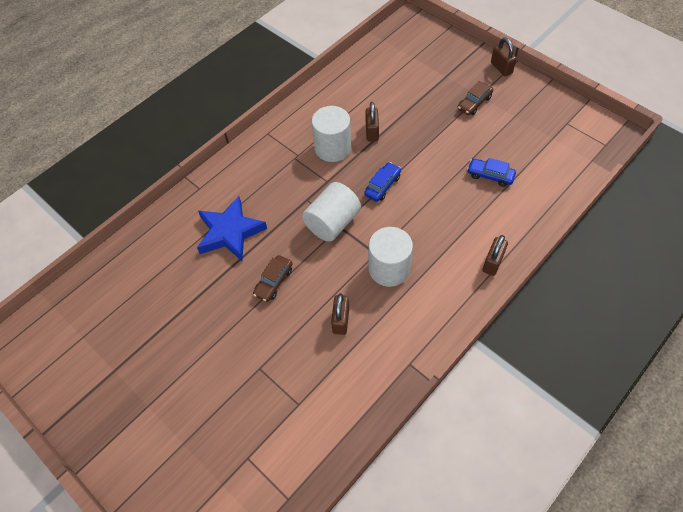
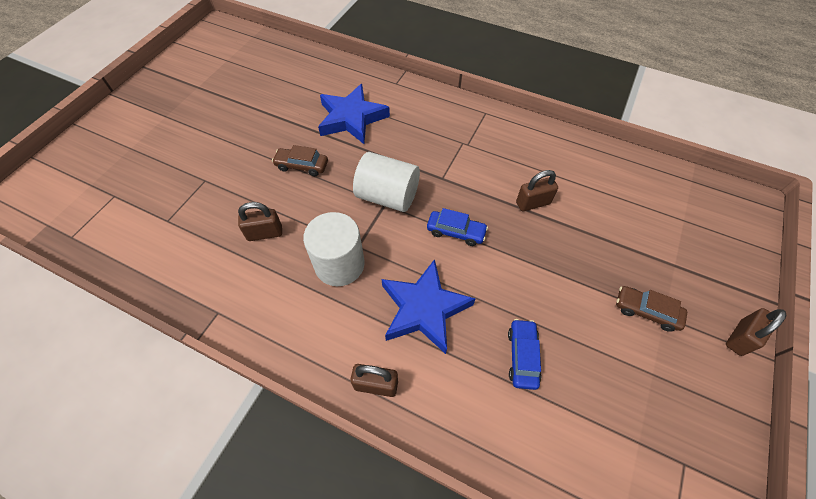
camera: 70 degrees right, 0 degrees up
(332, 148) = (491, 171): white cylinder -> none
(442, 221) = (424, 309): none -> blue star

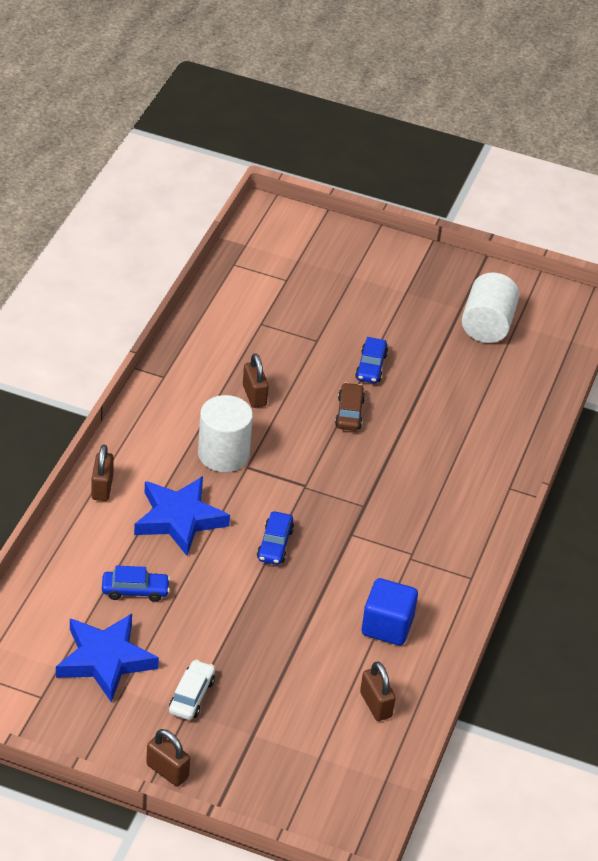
camera: 80 degrees right, 15 degrees down
(249, 146) = (371, 367): none -> blue car
(352, 118) = (434, 449): blue star -> blue star (105, 660)
(387, 196) = (316, 487): white cylinder -> white cylinder (487, 325)
(533, 203) = (325, 614): brown padlock -> brown padlock (375, 705)
(540, 165) = (387, 626): none -> blue cube
(646, 311) = (191, 696): brown car -> white car

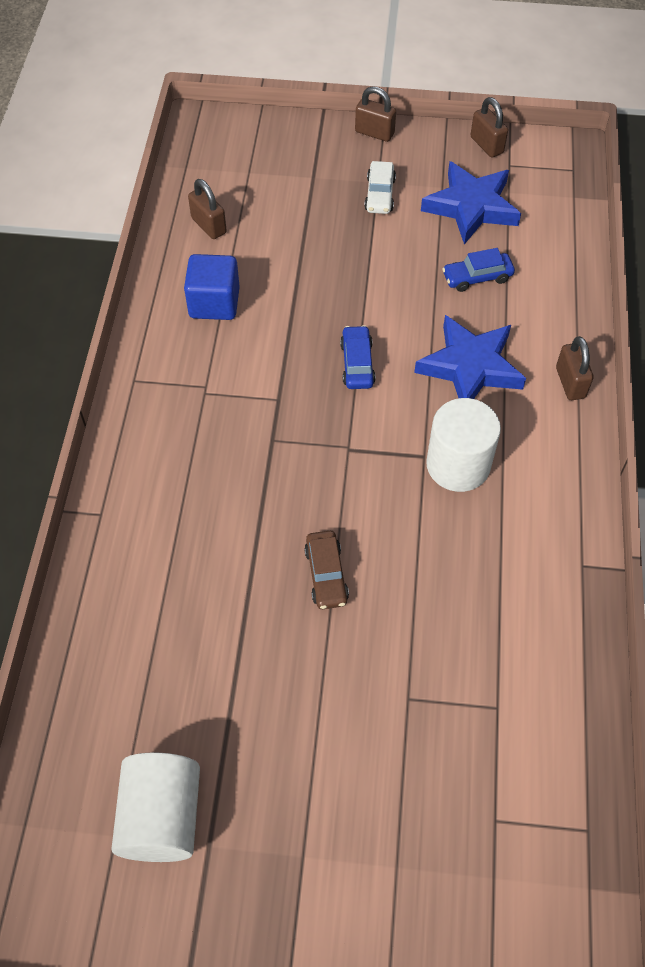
camera: 170 degrees right, 15 degrees up
(254, 395) = (456, 567): brown padlock -> brown padlock (486, 145)
(371, 367) = (318, 669): blue car -> none

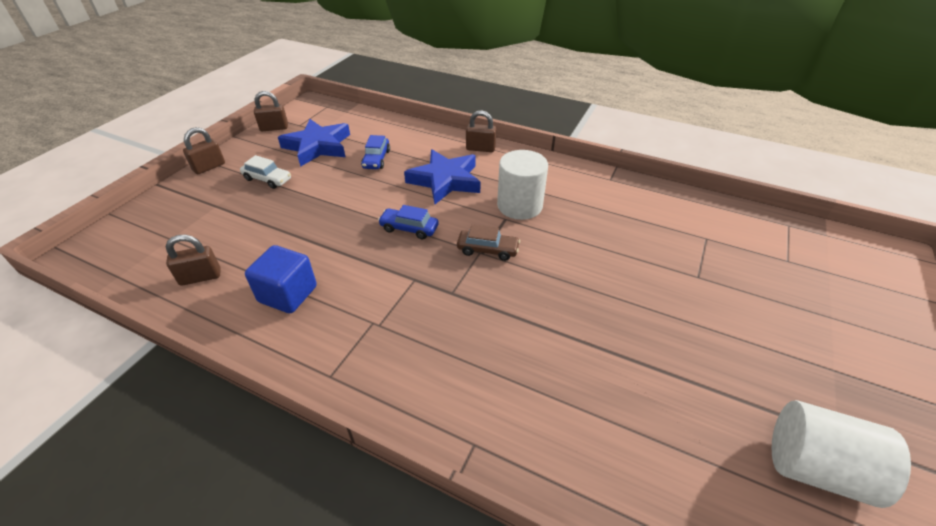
camera: 70 degrees left, 15 degrees down
(326, 575) = (589, 293): brown car -> brown car (487, 250)

